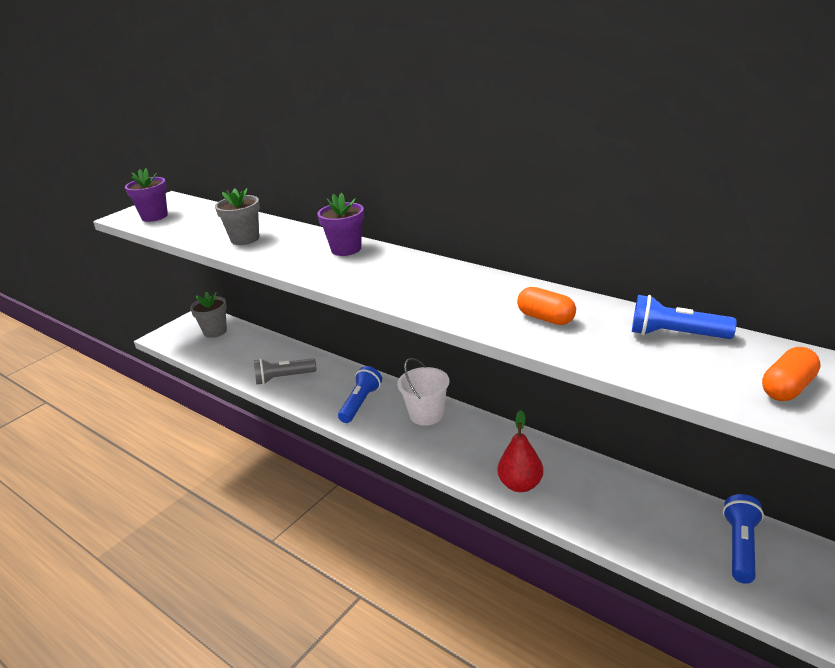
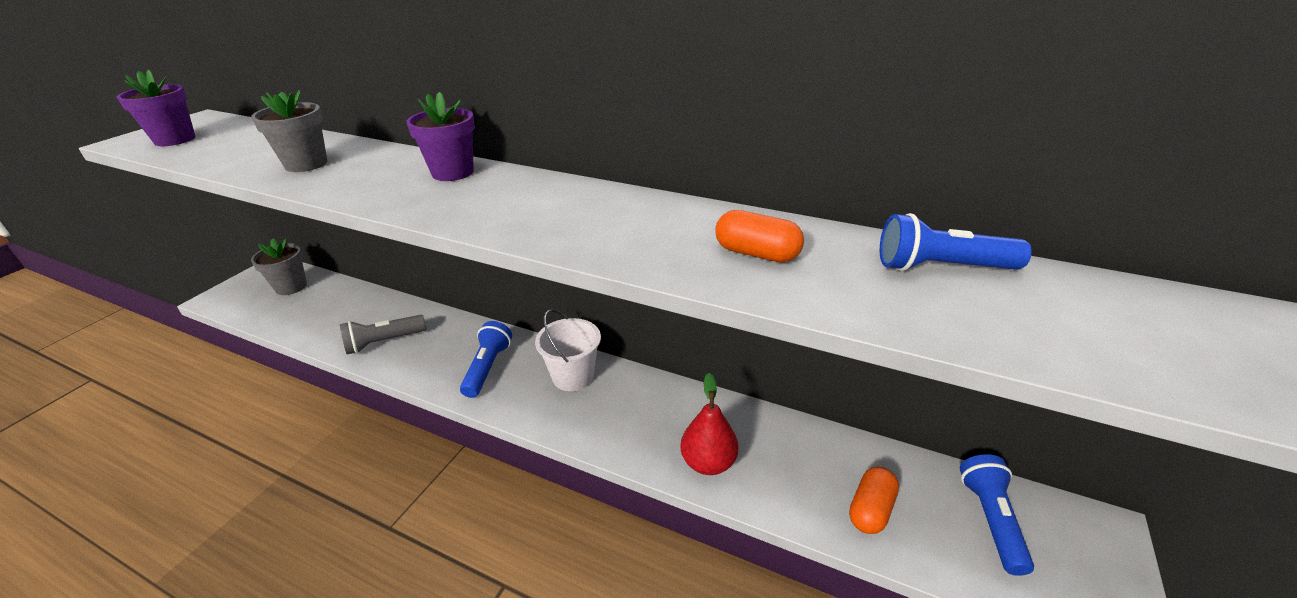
camera: 15 degrees left, 5 degrees up
(788, 388) = (1144, 339): orange capsule -> orange capsule (870, 510)

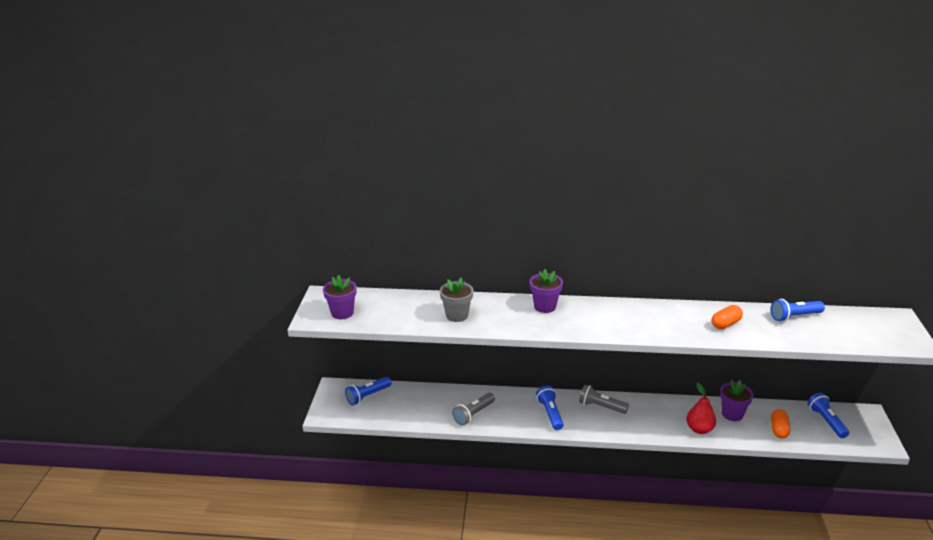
camera: 20 degrees left, 5 degrees down
(291, 287) = (367, 396): grey flower pot -> blue flashlight
(573, 376) = (601, 407): white bucket -> grey flashlight
(756, 254) = (725, 324): orange capsule -> orange capsule turned 45 degrees counterclockwise
(792, 449) = (732, 414): none -> purple flower pot

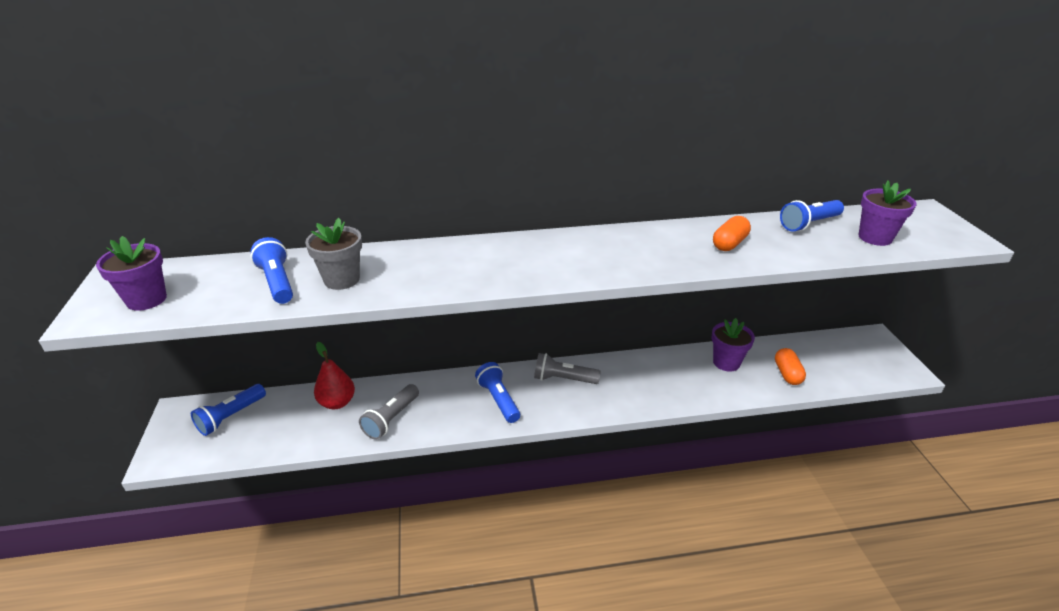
camera: 15 degrees left, 5 degrees up
(545, 306) = (475, 251): purple flower pot -> purple flower pot (875, 237)
(699, 429) = (694, 389): red pear -> red pear (337, 402)
(826, 421) = (835, 354): blue flashlight -> blue flashlight (277, 282)

